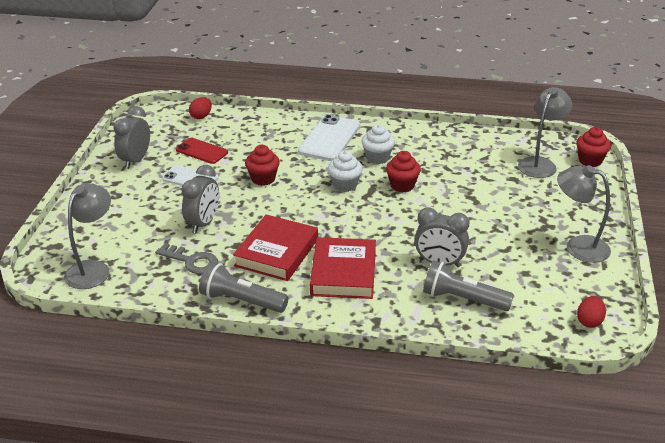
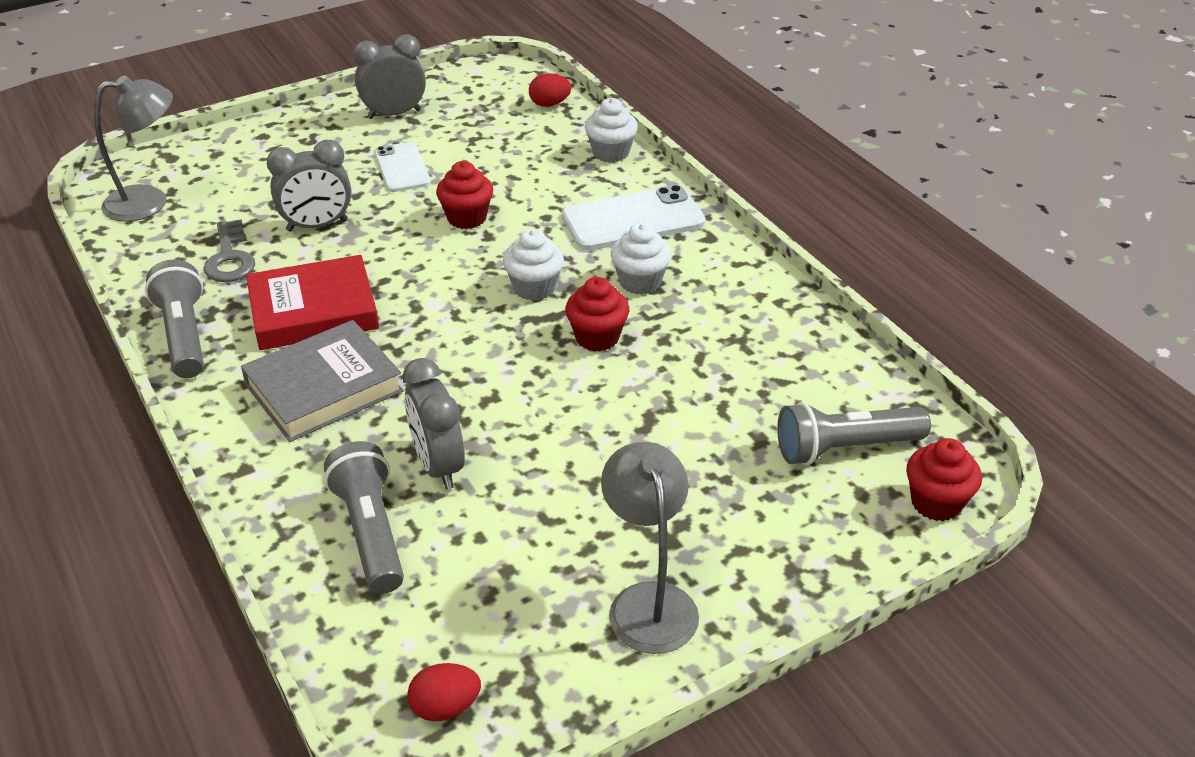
camera: 50 degrees right, 5 degrees up
(202, 151) = (472, 144): red phone -> none
(268, 120) = (611, 153): none -> white cupcake
(343, 273) = (324, 388): red book -> grey book
(540, 163) = (845, 448): grey lamp -> grey flashlight

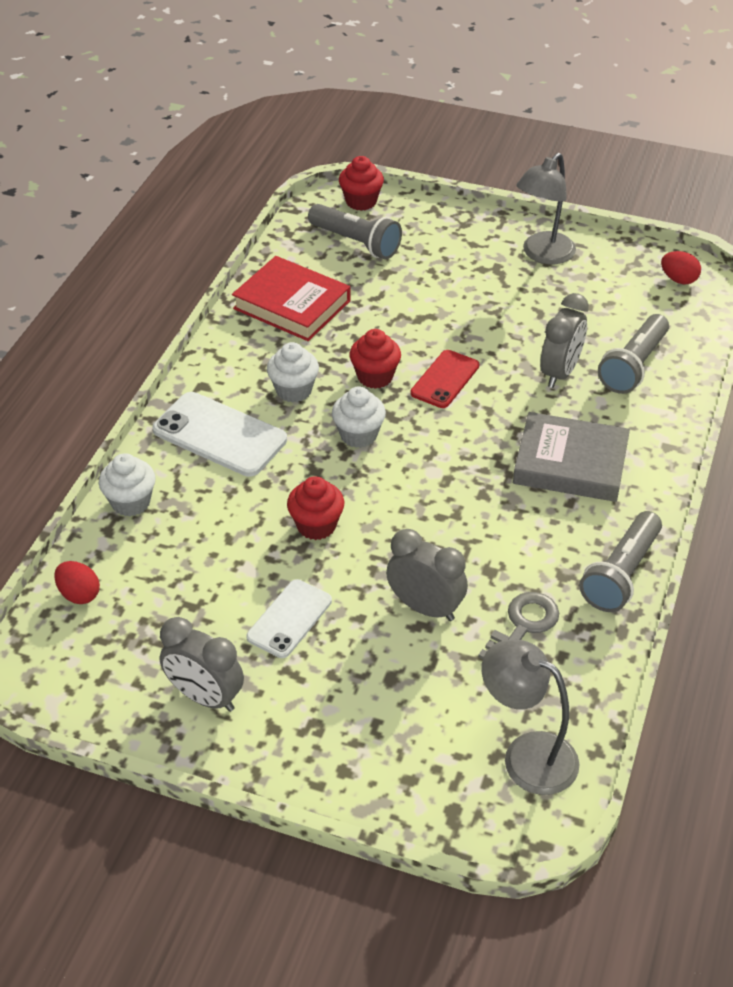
camera: 130 degrees left, 5 degrees up
(313, 311) = (515, 527): red book -> red book (292, 305)
(535, 379) = (445, 379): none -> red phone

